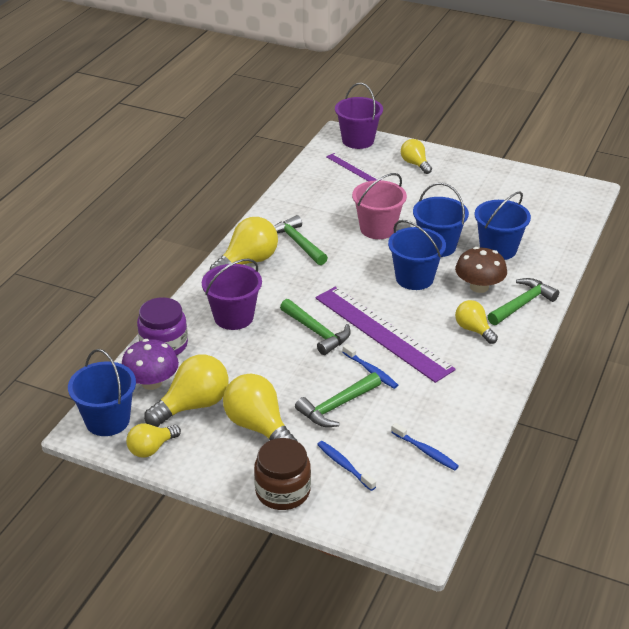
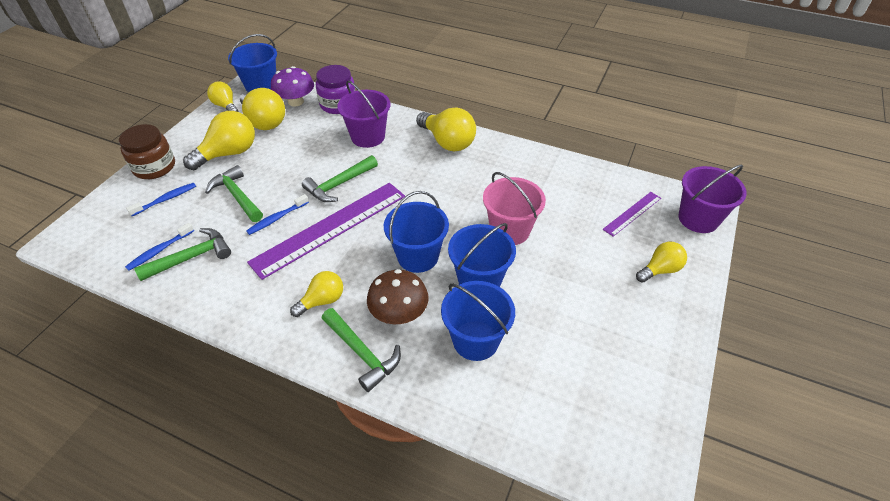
camera: 90 degrees right, 10 degrees up
(298, 243) = (479, 172): green hammer -> green hammer (191, 257)

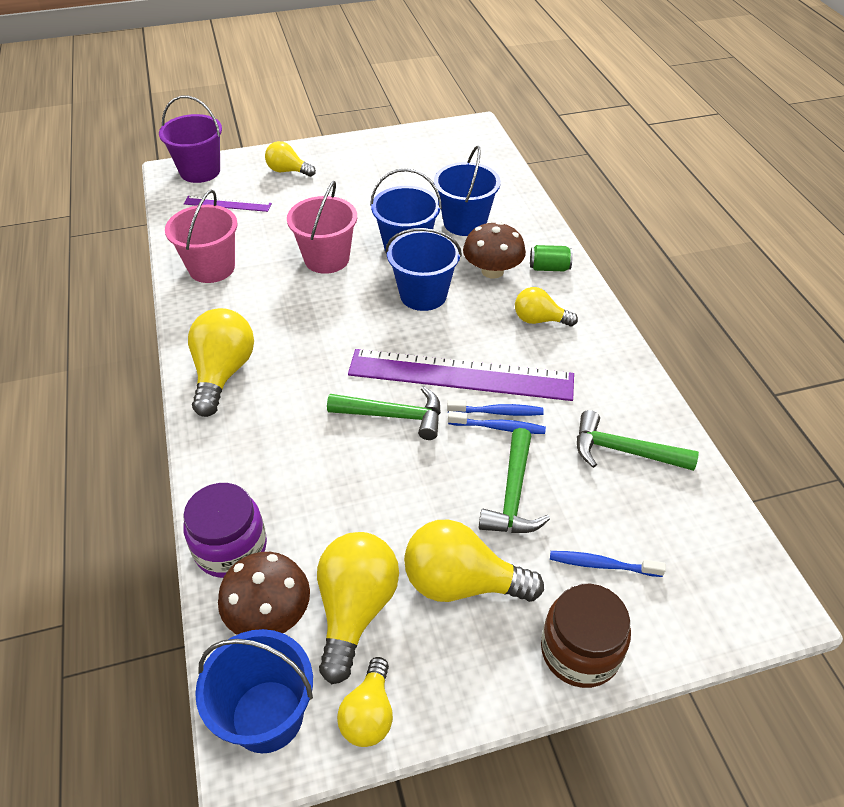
camera: 130 degrees left, 0 degrees up
(159, 251) = (653, 488): blue toothbrush -> blue toothbrush (497, 412)
(296, 102) = (269, 613): purple mushroom -> brown mushroom
(362, 353) = (549, 268): green hammer -> green can
(368, 137) = (280, 454): purple bucket -> none
(553, 175) = (211, 268): none -> pink bucket

